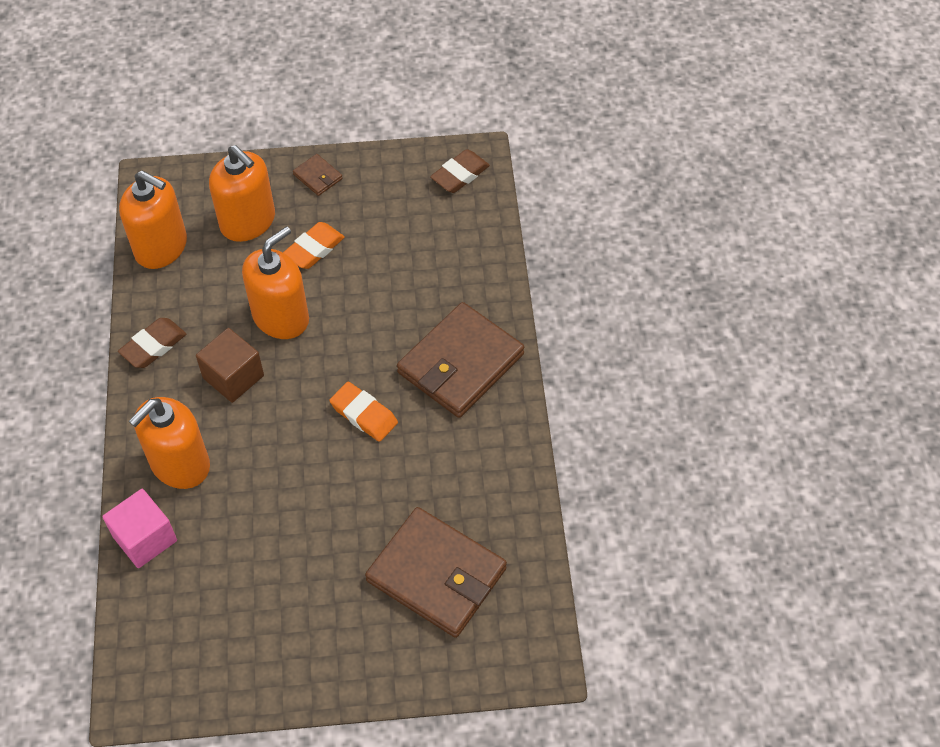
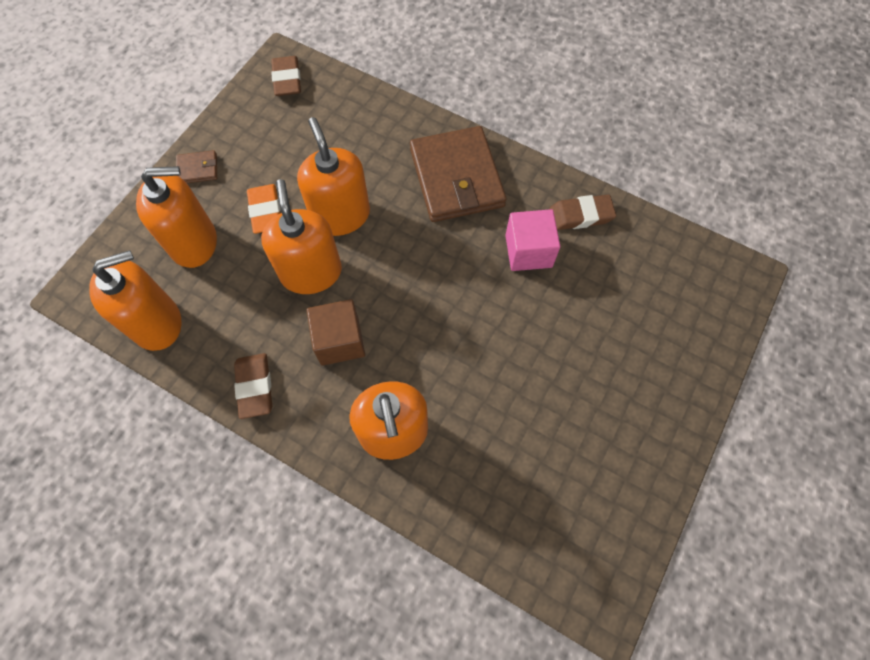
camera: 55 degrees left, 10 degrees up
(145, 538) = (447, 504): pink cube -> pink cube (528, 251)
(352, 303) = (341, 215): none -> orange soap dispenser
(364, 414) = (451, 267): orange eraser -> none
(436, 574) = (629, 300): brown wallet -> none
(499, 485) = (581, 215): none -> brown eraser

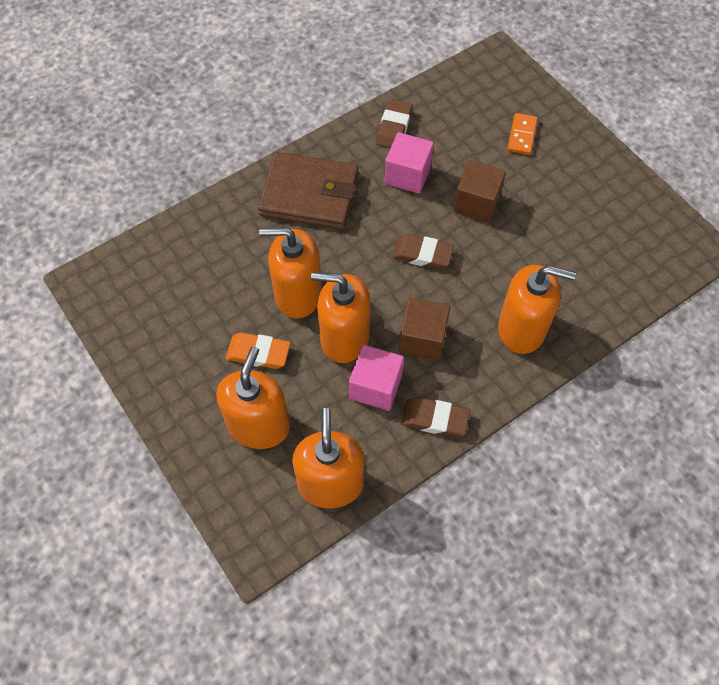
camera: 65 degrees left, 5 degrees down
(198, 169) = (173, 397): brown wallet -> none
(270, 320) = (375, 386): none -> pink cube
(287, 80) = (114, 285): brown eraser -> brown eraser (422, 254)
(530, 329) = (476, 203): none -> brown cube
(648, 342) = (522, 135): none -> orange domino

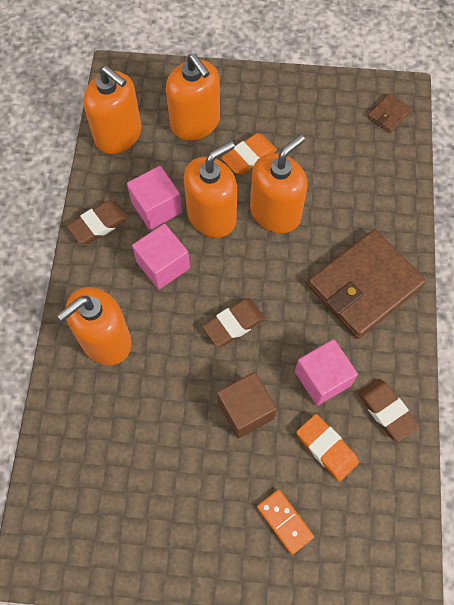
camera: 130 degrees right, 5 degrees up
(120, 277) = (389, 115): none -> brown wallet
(422, 339) = (163, 265): brown cube -> pink cube
(453, 143) = (326, 448): none -> orange eraser

